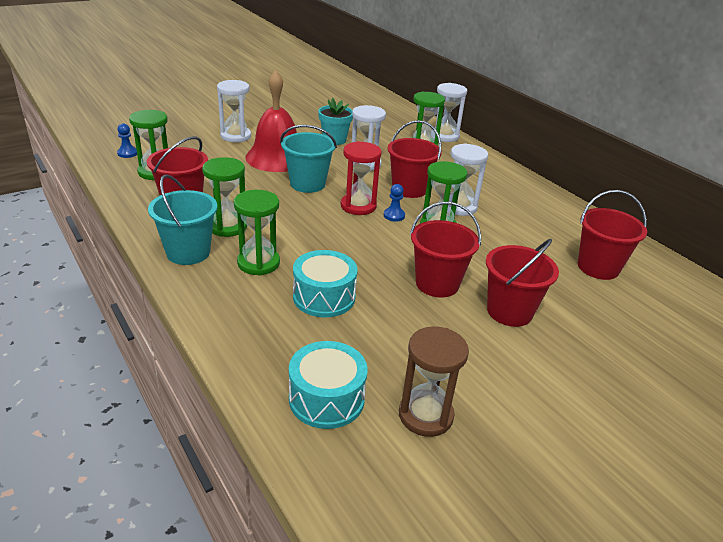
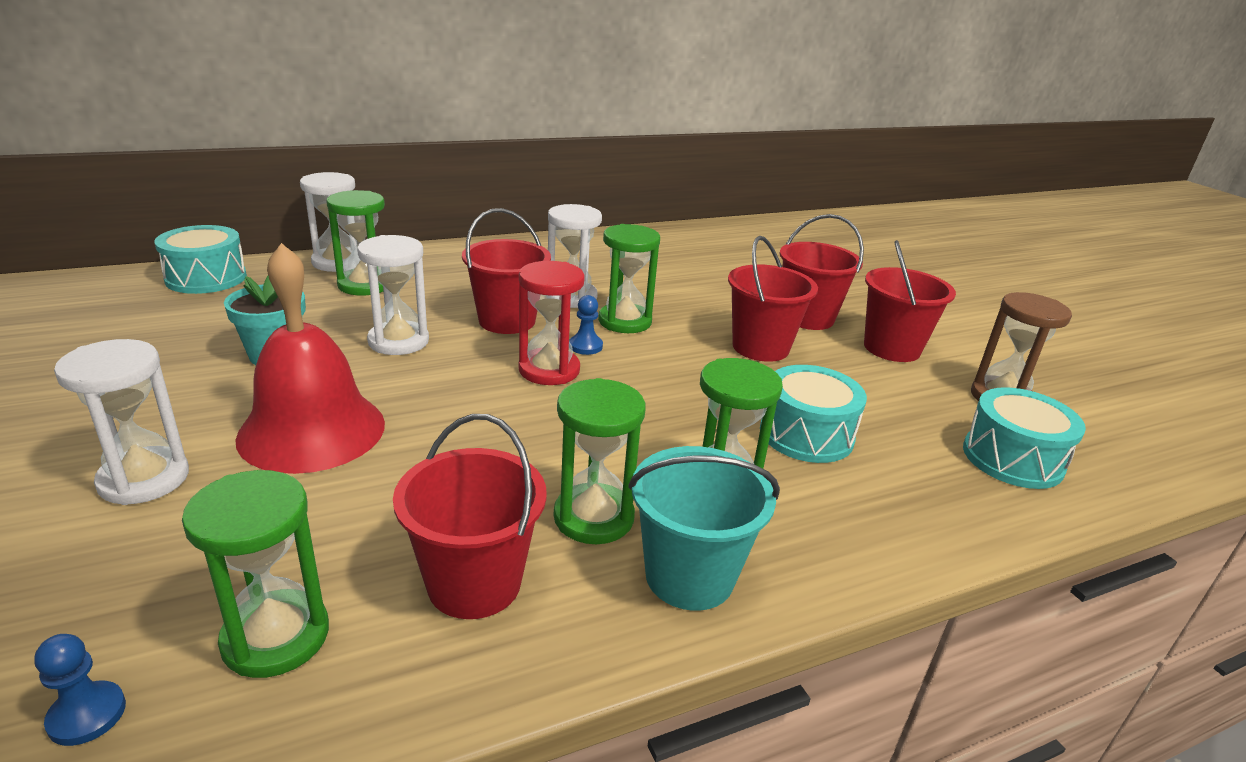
camera: 80 degrees left, 5 degrees down
(307, 184) = (451, 407): turquoise bucket -> none
(399, 113) = (206, 278): none -> turquoise drum
(598, 267) = (717, 257): red bucket -> red bucket (891, 348)

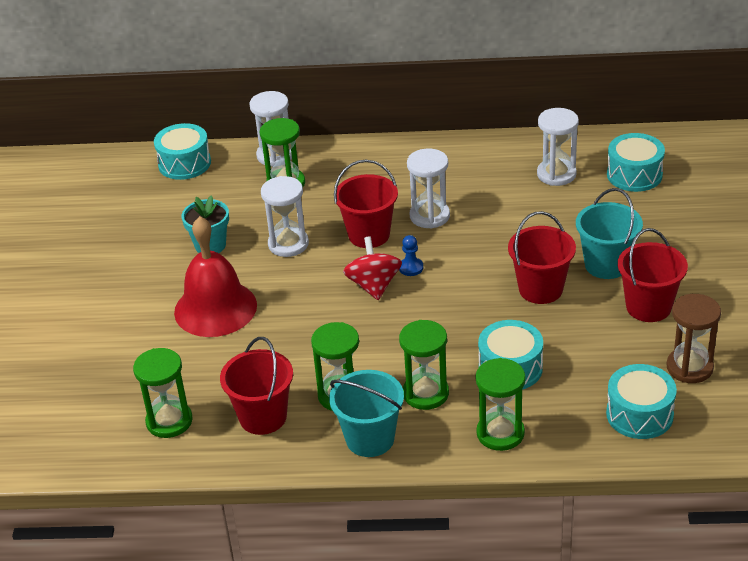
camera: 30 degrees right, 10 degrees up
(87, 715) = (95, 435): blue pawn -> none
(144, 479) = (127, 325): white hourglass -> white hourglass (556, 174)
(549, 370) = (374, 285): red hourglass -> red spinning top
(625, 321) = (454, 247): green hourglass -> green hourglass (500, 433)
(758, 249) = (634, 174): none -> turquoise drum
(807, 318) = (606, 265): red bucket -> turquoise bucket

